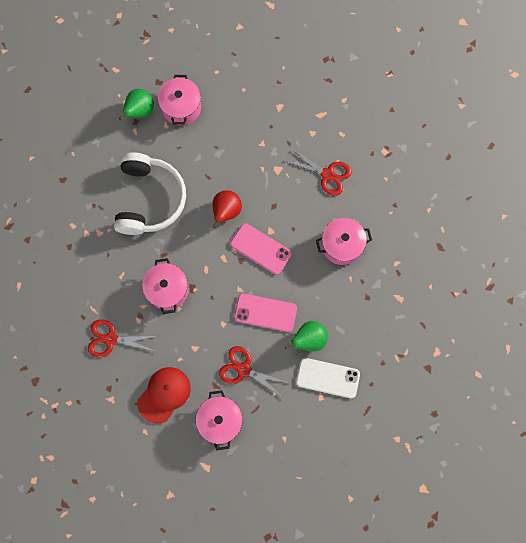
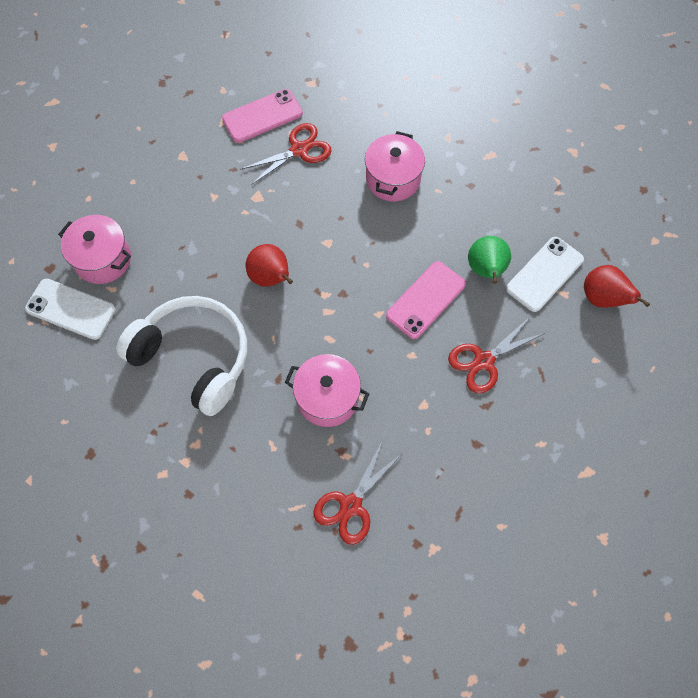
camera: 60 degrees left, 10 degrees down
(140, 111) = (70, 309): green pear -> white phone
(164, 394) = (464, 475): red cap -> none
(220, 420) = (534, 423): pink pot -> none
(261, 249) = (343, 264): pink phone -> pink phone (262, 116)
(331, 423) = (602, 298): none -> red pear

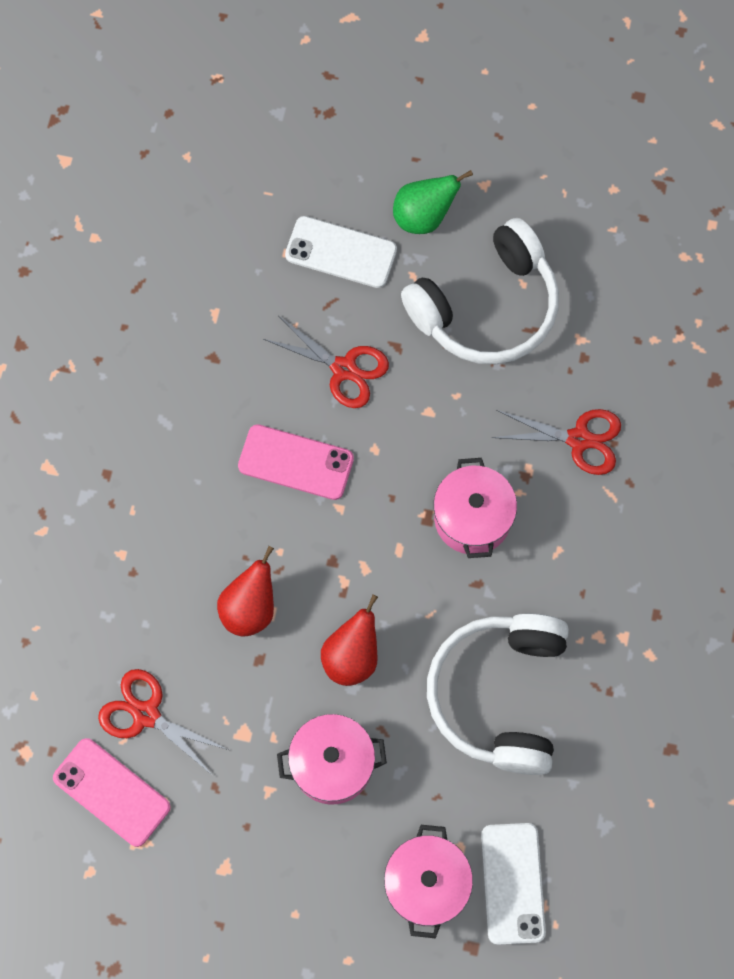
camera: 115 degrees left, 5 degrees up
(393, 179) = (139, 573): pink pot -> pink pot (332, 764)
(486, 270) = (223, 410): green pear -> green pear (423, 217)
(492, 487) = (486, 307): none -> white headphones
(544, 274) = (198, 343): white phone -> white phone (341, 252)
(602, 298) = (202, 270): red pear -> red pear (250, 608)

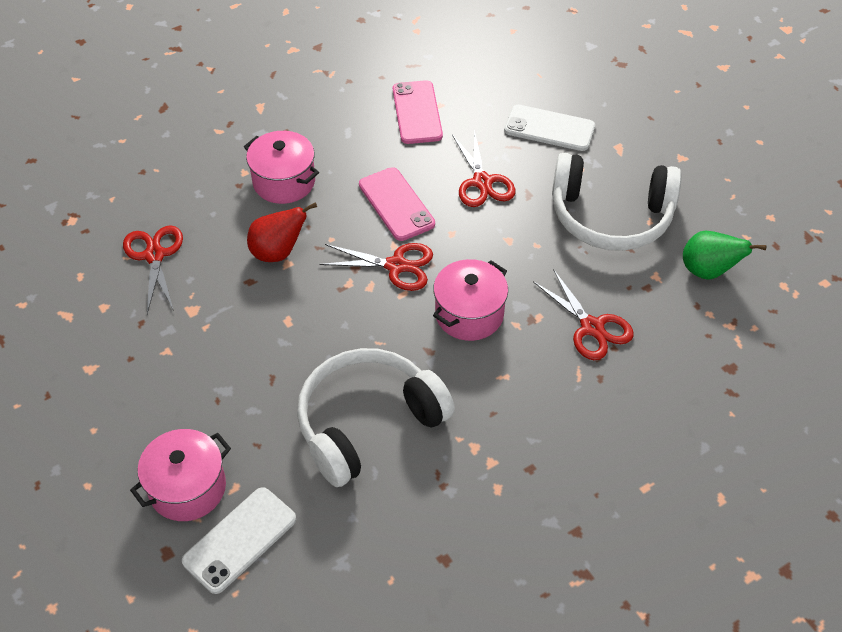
camera: 45 degrees right, 20 degrees down
(111, 792) = (86, 276): pink phone -> pink phone (417, 112)
(332, 764) = (219, 370): pink pot -> pink pot (284, 182)
(341, 252) = (549, 128): white phone -> white phone turned 45 degrees counterclockwise
(352, 657) = (304, 324): red pear -> none
(364, 527) = (396, 266): none -> red scissors
(423, 217) = (622, 146): green pear -> green pear (708, 271)

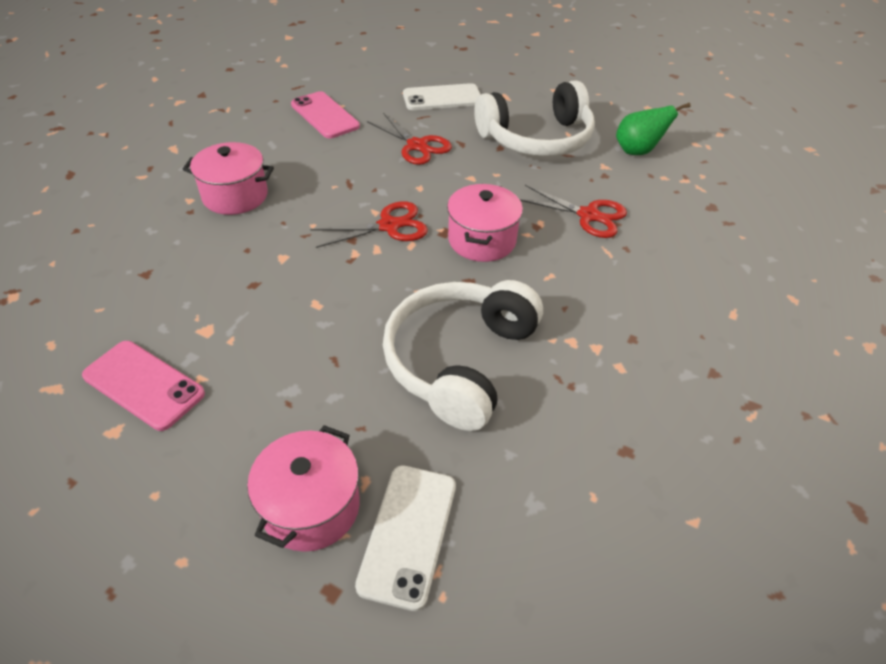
camera: 30 degrees left, 5 degrees down
(154, 255) = (132, 296): red scissors -> none
(278, 252) = (267, 251): red pear -> none
(396, 204) = (355, 182): pink phone -> pink phone (144, 385)

